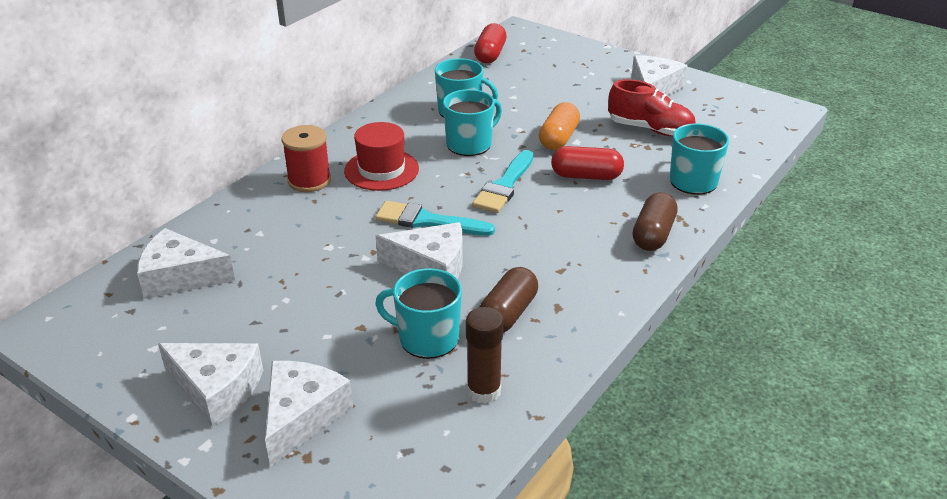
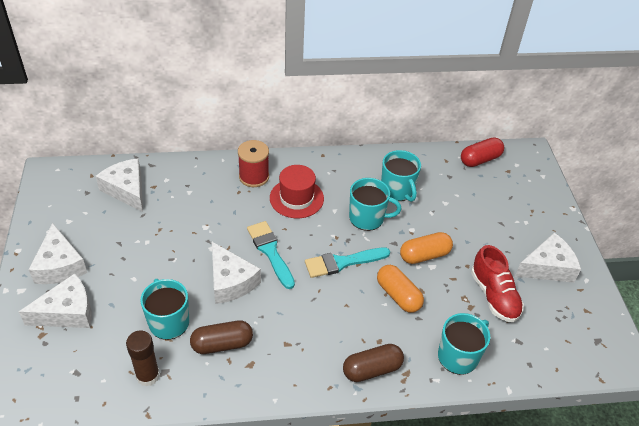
camera: 45 degrees right, 10 degrees up
(586, 176) = (398, 295): red capsule -> orange capsule

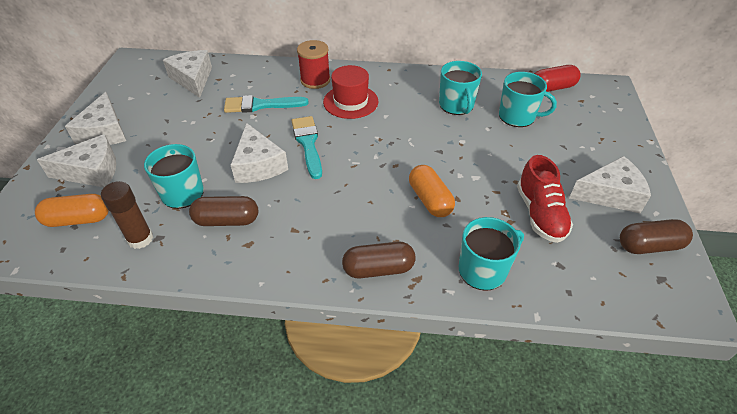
camera: 15 degrees right, 0 degrees up
(343, 262) = (379, 162): turquoise brush -> turquoise brush (261, 105)
(367, 218) = (417, 126): turquoise mug -> turquoise mug (518, 116)
(424, 255) = (469, 166): orange capsule -> orange capsule (78, 220)
(585, 312) = (649, 246): none -> brown capsule

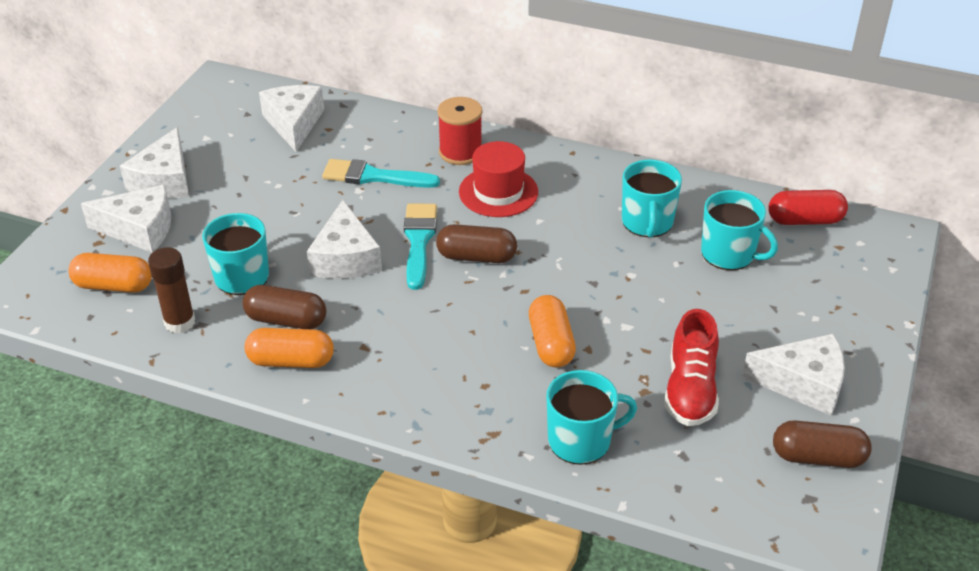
camera: 15 degrees right, 5 degrees down
(240, 253) = (291, 361): none -> orange capsule
(378, 269) = (450, 413): brown capsule -> brown capsule (476, 257)

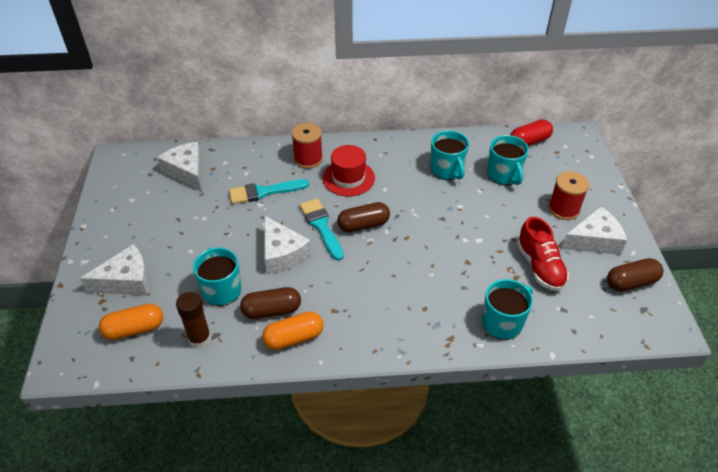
camera: 25 degrees left, 5 degrees up
(164, 180) = (121, 239): white cheese -> none
(551, 344) = (444, 266): orange capsule -> none
(729, 254) = (504, 175): turquoise mug -> turquoise mug turned 60 degrees clockwise
(788, 327) = (563, 209): none -> red spool

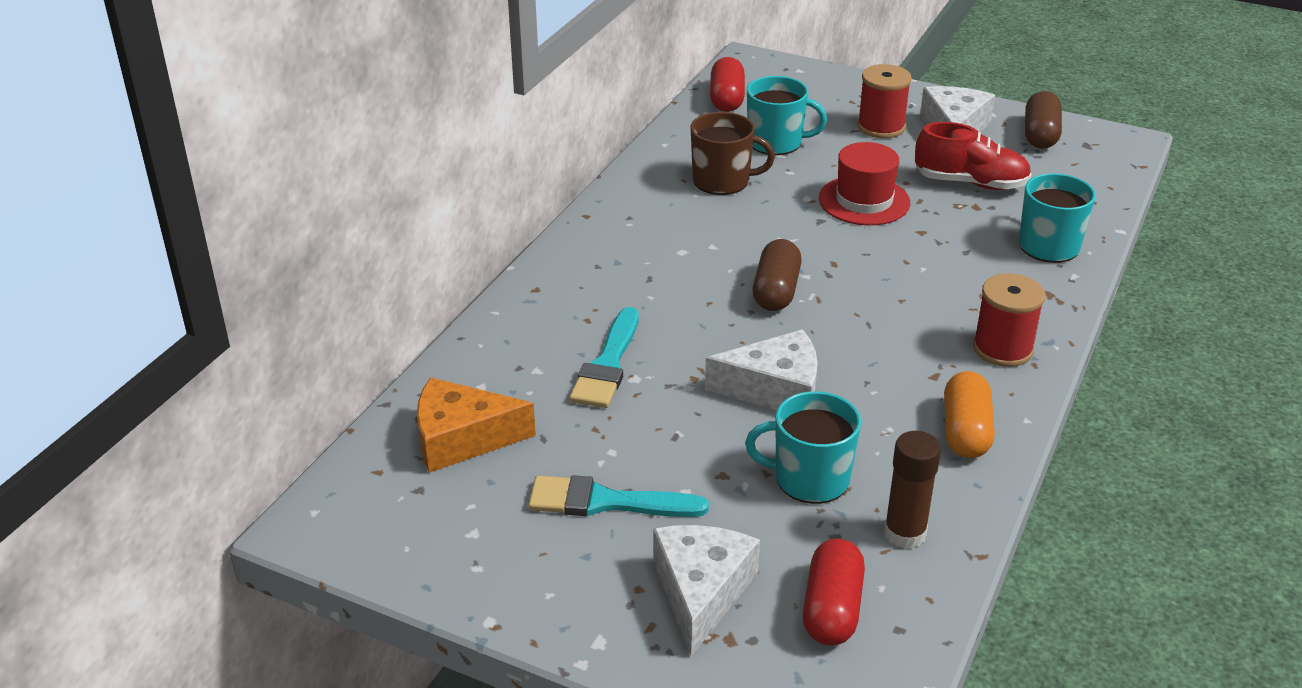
camera: 60 degrees left, 10 degrees down
(134, 329) = (832, 609): orange capsule -> red capsule
(187, 171) = (462, 439): white cheese -> orange cheese
(272, 310) = (893, 437): brown capsule -> none
(308, 159) = (568, 294): red spool -> red spool (1002, 349)
(321, 226) = (745, 331): turquoise brush -> turquoise brush (607, 502)
(348, 178) = (656, 270): red hat -> red hat (864, 201)
(447, 170) = (722, 181): turquoise mug -> brown mug

